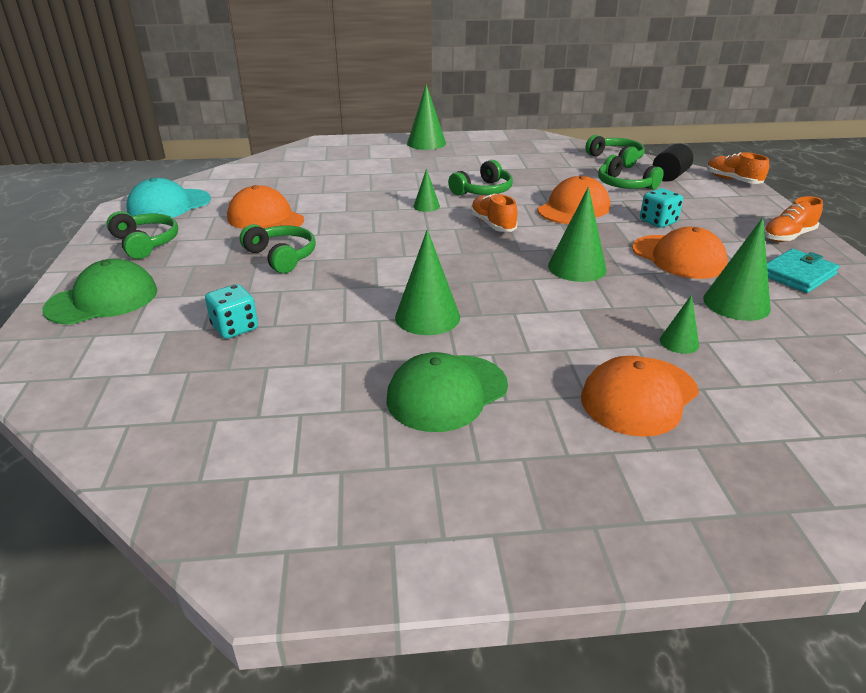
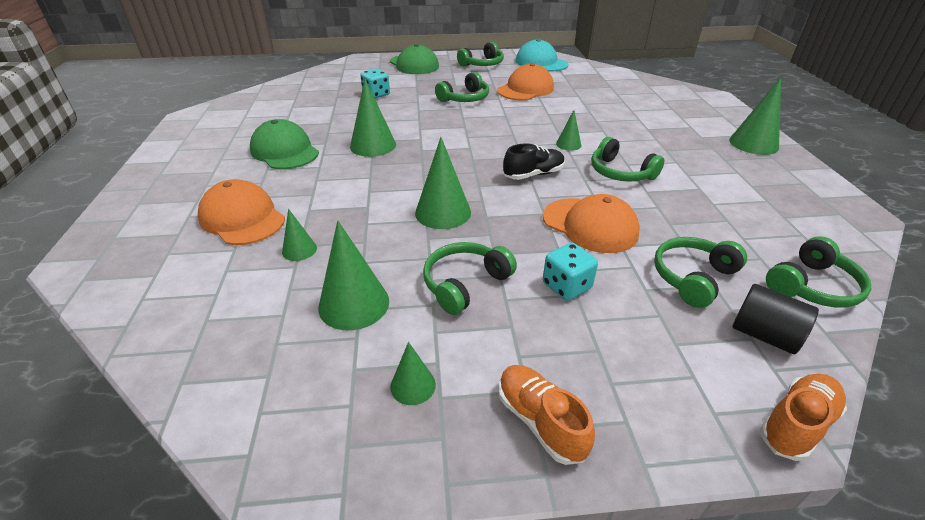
camera: 90 degrees right, 5 degrees up
(492, 225) = (533, 174): orange shoe -> black shoe
(678, 257) = (465, 284): orange cap -> green headphones
(797, 274) = (413, 385): turquoise wallet -> green cone

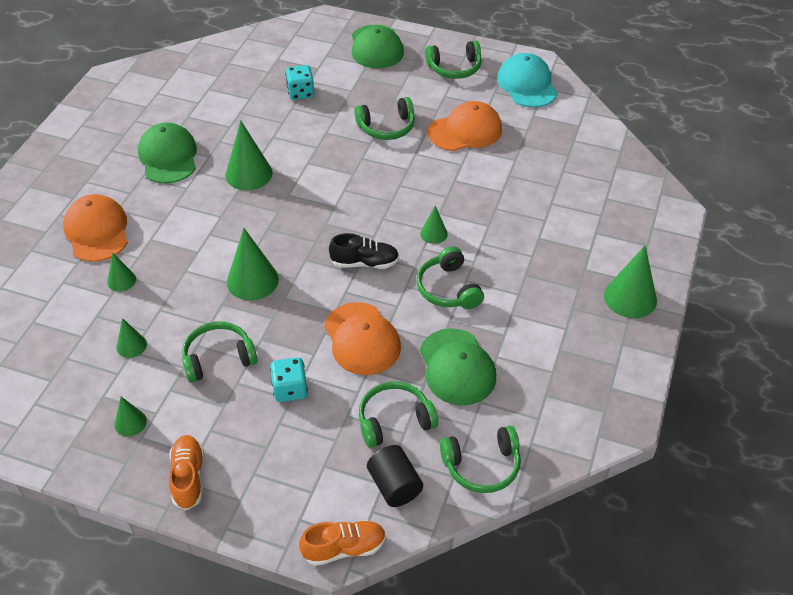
camera: 25 degrees right, 10 degrees up
(354, 304) = (131, 345): green cone -> green cone, size x0.55
(693, 220) = (457, 367): none -> green cap

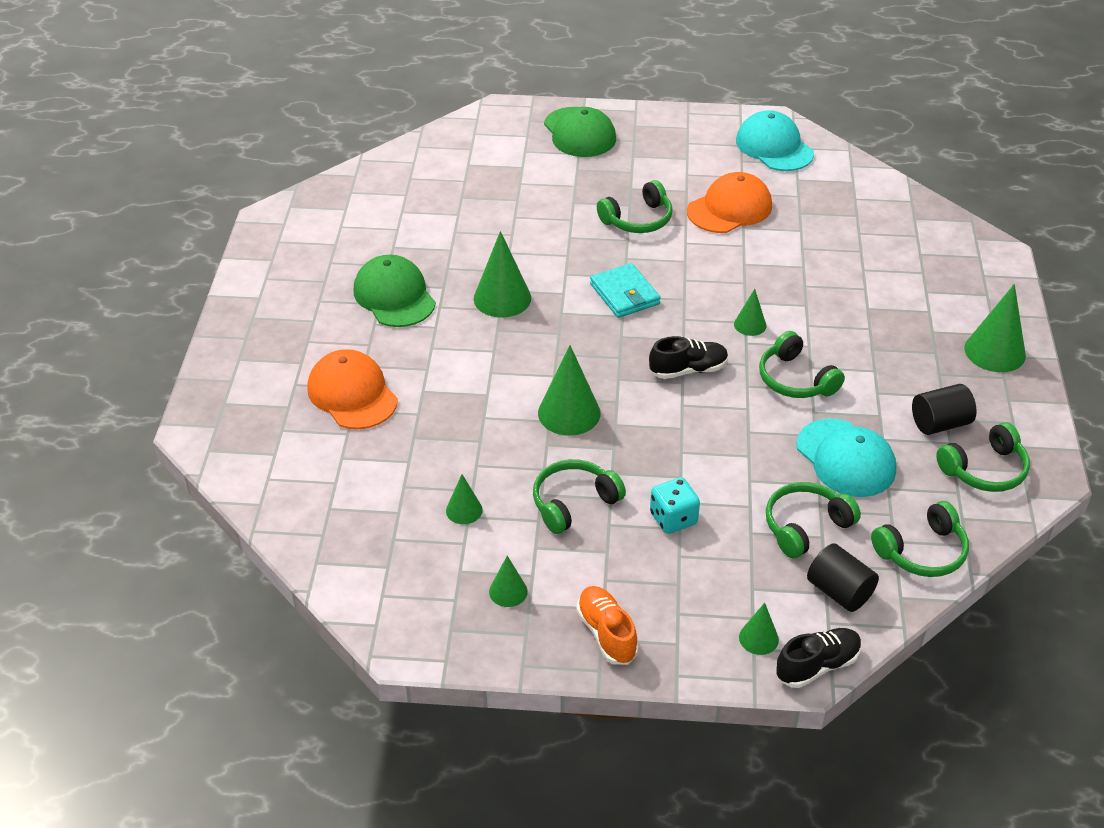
camera: 15 degrees left, 5 degrees down
(121, 280) = (413, 442): green cone -> green cone (758, 638)
(300, 93) = (516, 198): turquoise dice -> none
(344, 548) = (817, 666): orange shoe -> black shoe
(345, 188) = (624, 294): none -> turquoise wallet
(362, 339) = (726, 450): orange cap -> none
(454, 68) = (683, 142): green headphones -> green headphones (984, 470)
(457, 367) = (846, 458): green cap -> turquoise cap
(552, 353) = (940, 423): none -> black cylinder

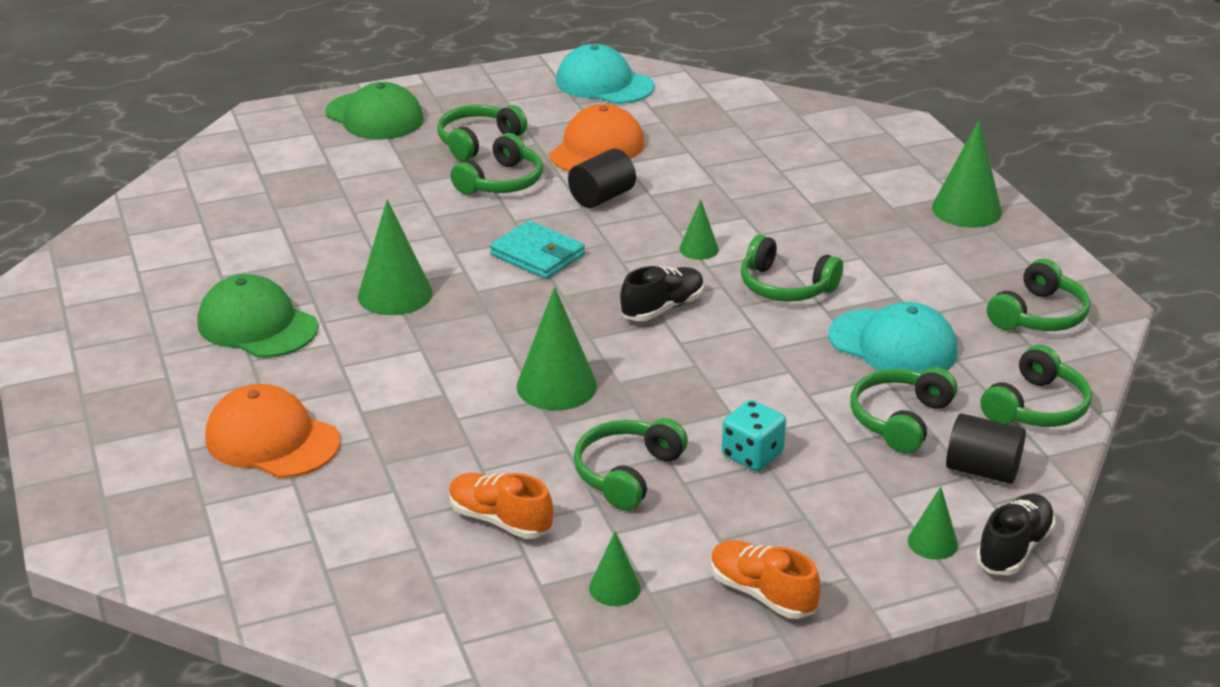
camera: 25 degrees left, 10 degrees down
(464, 510) = (500, 520): green cone -> orange shoe
(642, 177) = (478, 141): none -> green headphones
(940, 423) = (963, 287): black cylinder -> black cylinder (602, 197)

